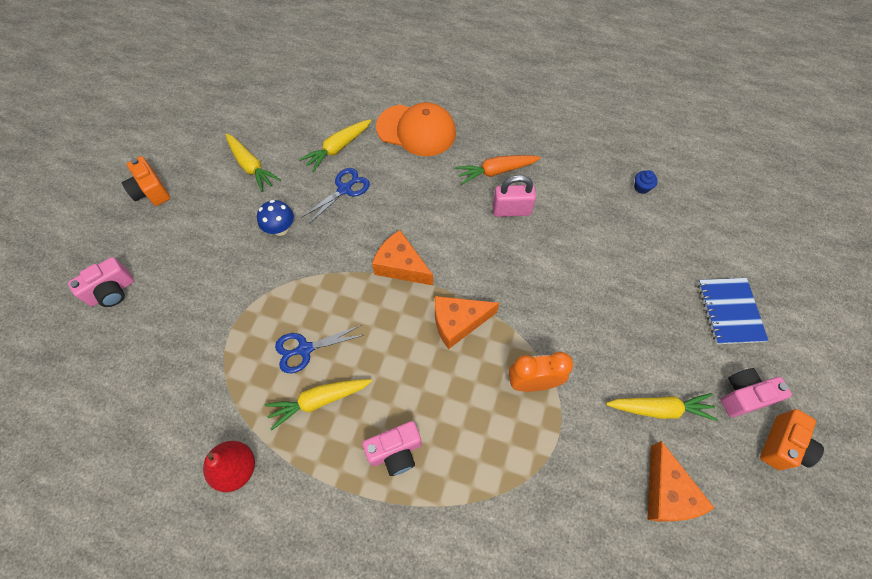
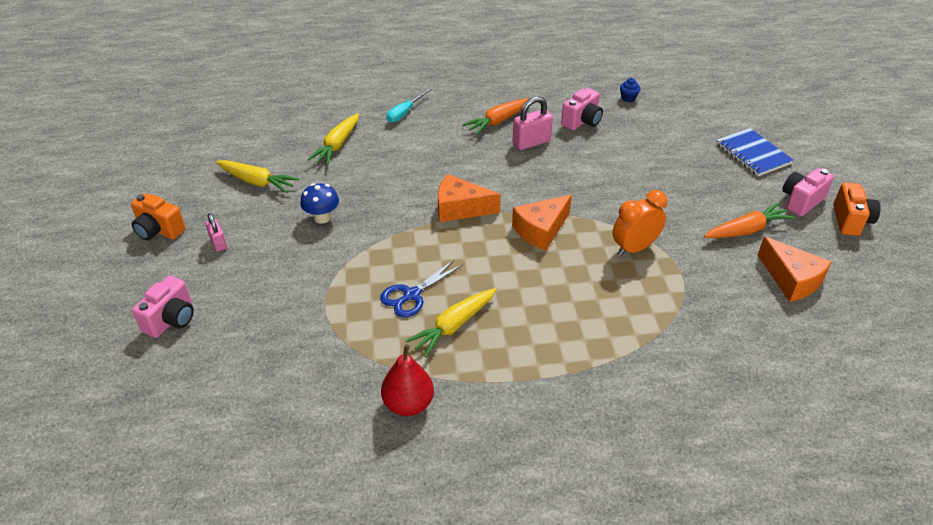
camera: 25 degrees left, 20 degrees down
(187, 224) = (218, 243): none -> pink padlock
(344, 189) = (365, 172): blue scissors -> none
(395, 451) = (551, 336): pink camera -> pink camera (582, 121)
(416, 130) = (404, 113): orange cap -> turquoise screwdriver
(659, 409) = (746, 230): yellow carrot -> orange carrot

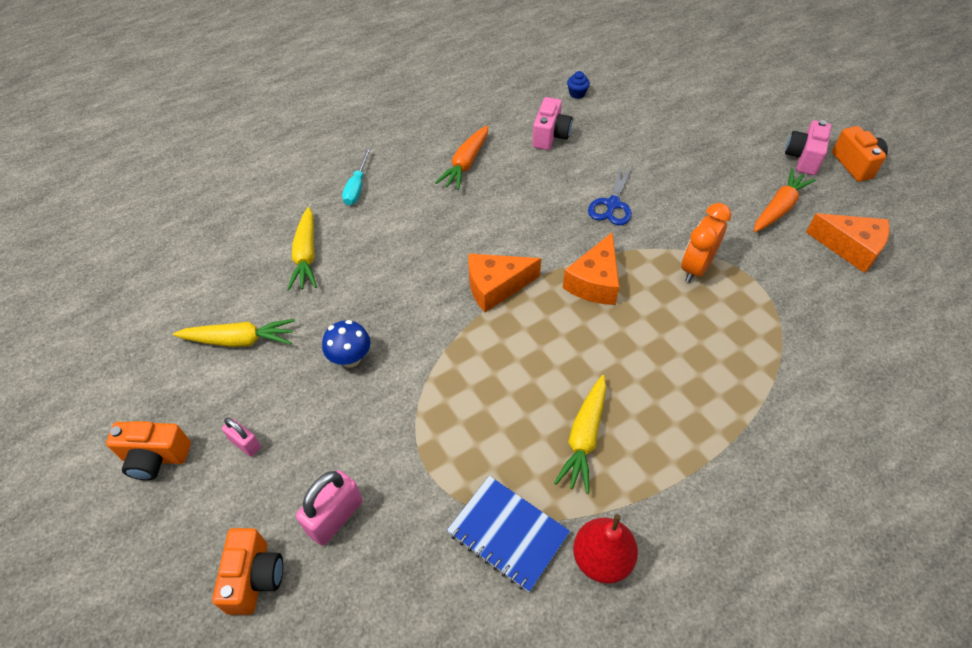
camera: 25 degrees left, 10 degrees up
(171, 320) = (255, 578): pink camera -> orange camera
(412, 295) = (515, 417): blue scissors -> blue scissors (612, 204)
(531, 142) = (516, 178): pink padlock -> pink padlock (335, 517)
(752, 154) = (729, 120): blue notebook -> blue notebook (507, 534)

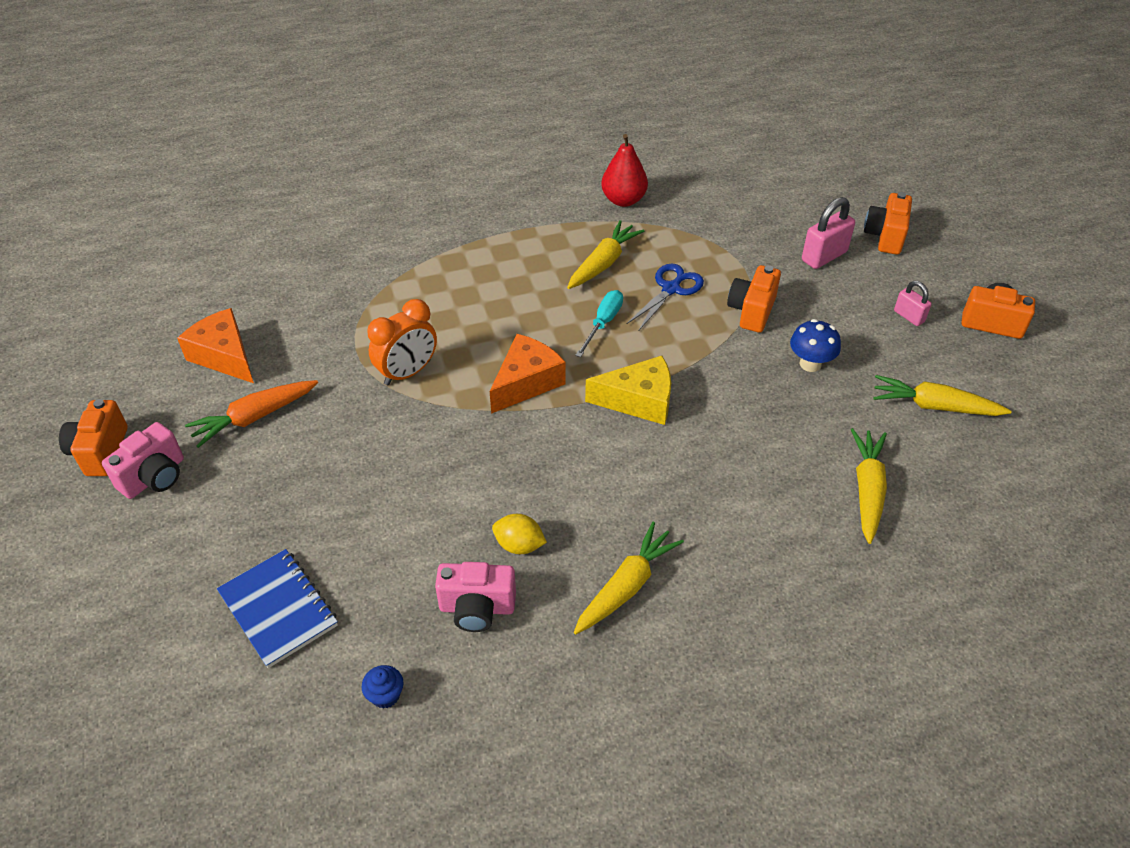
camera: 165 degrees left, 5 degrees down
(357, 187) = (798, 583): turquoise screwdriver -> turquoise screwdriver (603, 323)
(412, 409) = (751, 311): none -> orange camera
(466, 163) = (626, 587): orange carrot -> yellow carrot
(496, 287) = (639, 401): orange cheese -> yellow cheese
(507, 534) = (688, 223): blue notebook -> blue notebook (279, 609)
(542, 171) = (519, 545): none -> yellow lemon
(550, 136) = (477, 608): pink camera -> pink camera turned 120 degrees counterclockwise
(612, 204) = (451, 470): blue scissors -> blue scissors (671, 289)

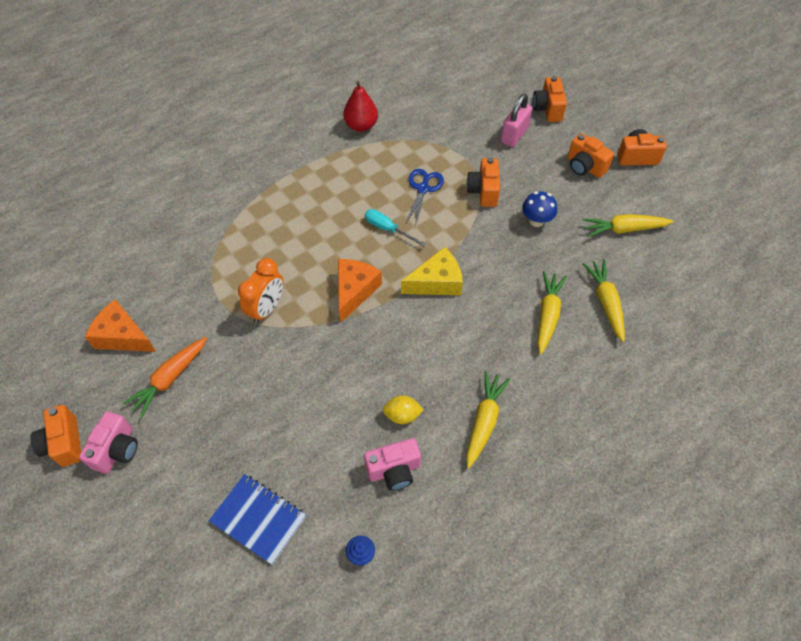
camera: 20 degrees left, 10 degrees up
(603, 263) = (368, 181): yellow carrot -> yellow carrot (547, 315)
(603, 323) = (388, 229): turquoise screwdriver -> turquoise screwdriver turned 60 degrees counterclockwise
(909, 316) = (584, 167): pink padlock -> orange camera

